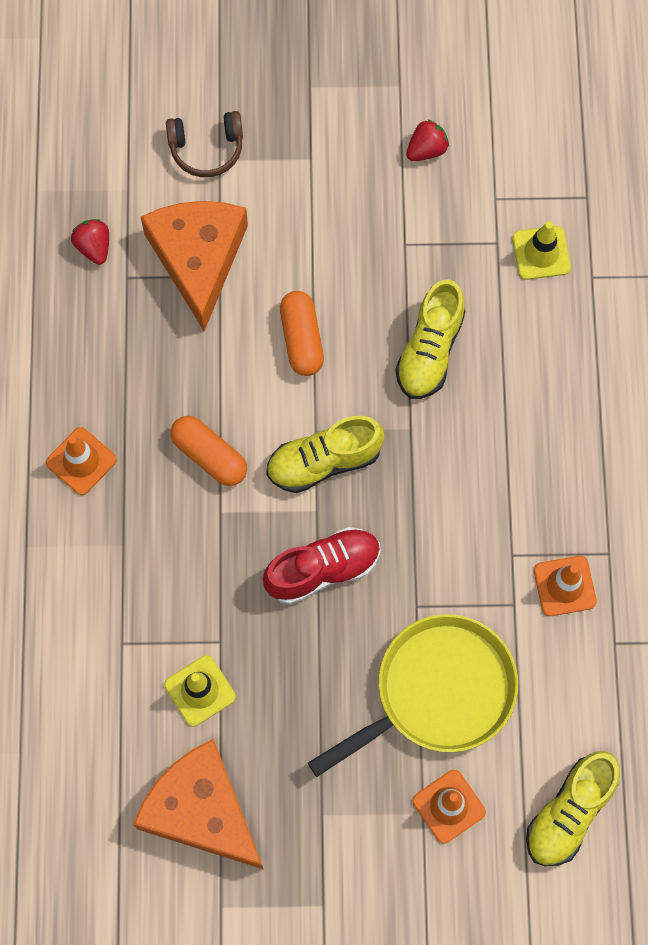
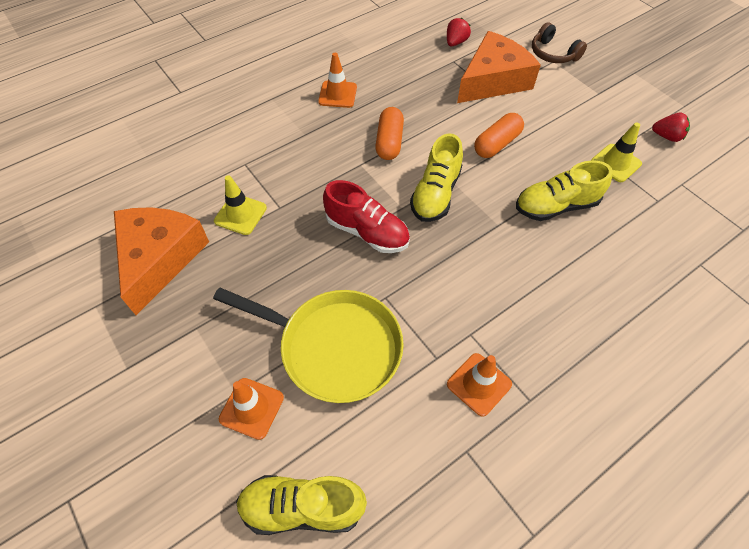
camera: 55 degrees right, 15 degrees down
(324, 461) = (435, 194): yellow shoe -> yellow shoe turned 105 degrees counterclockwise
(541, 253) = (680, 227): yellow traffic cone -> yellow traffic cone (615, 163)

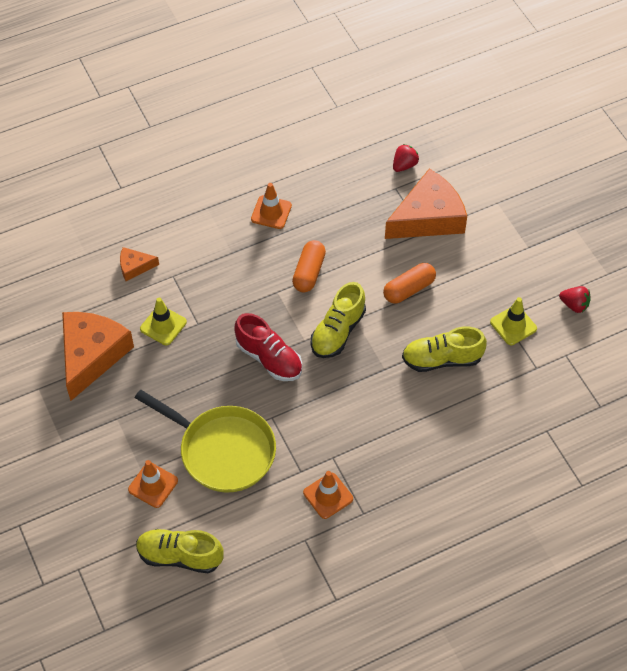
camera: 10 degrees right, 0 degrees up
(202, 160) = (135, 267): none -> orange cheese
(553, 53) = (500, 193): brown headphones -> none

